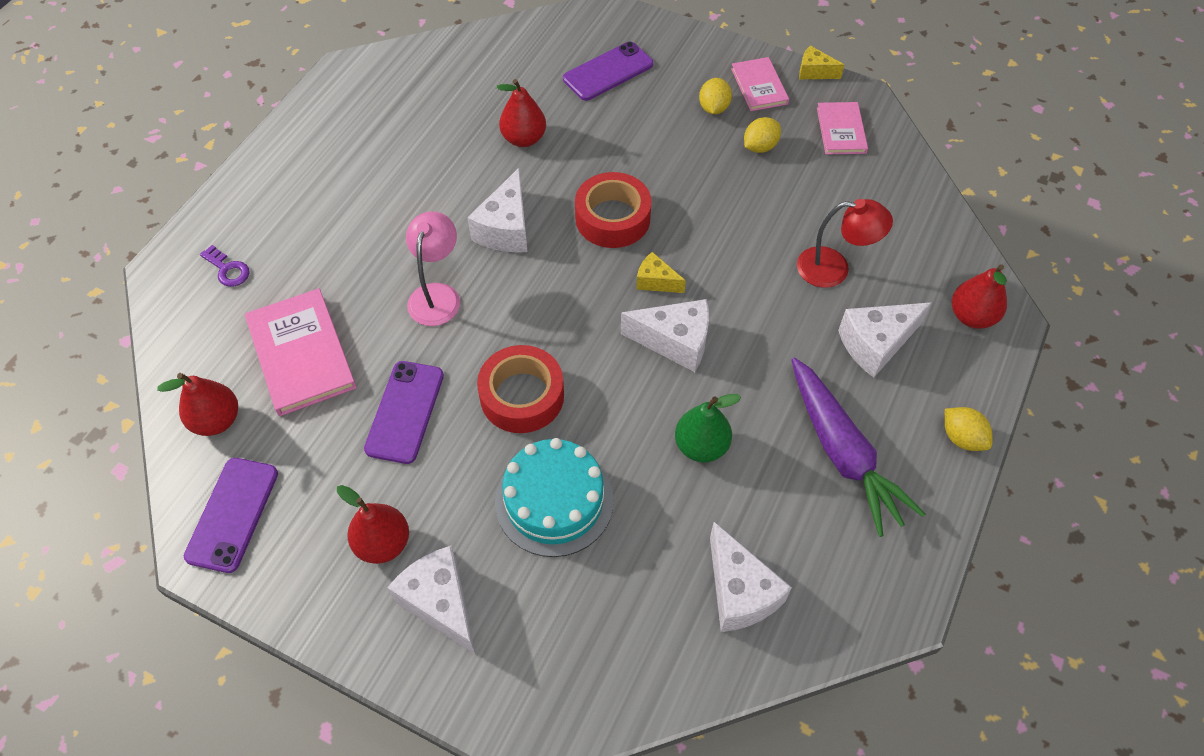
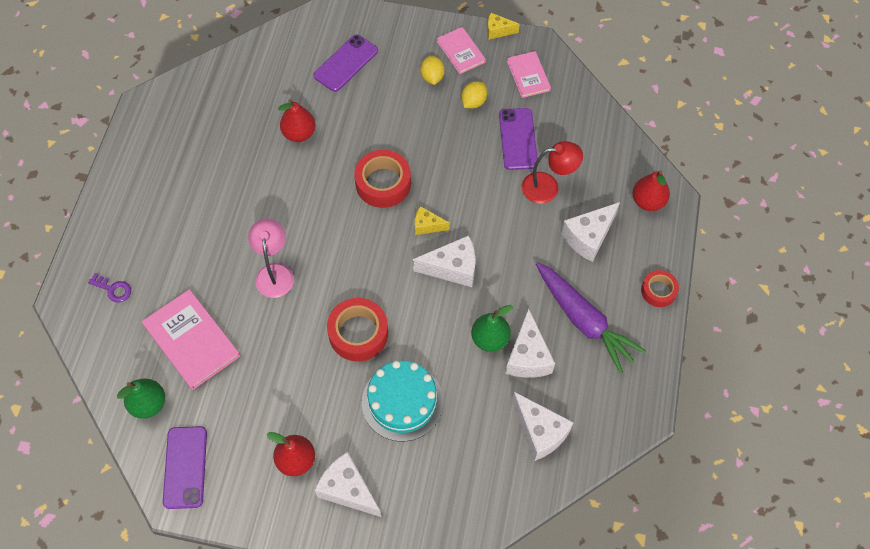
camera: 15 degrees left, 5 degrees up
(216, 420) = (148, 404): red pear -> green pear
(405, 412) = (280, 365): purple phone -> purple phone (518, 139)
(506, 229) = (308, 209): white cheese -> white cheese (528, 356)
(962, 438) = (658, 291): yellow lemon -> red tape

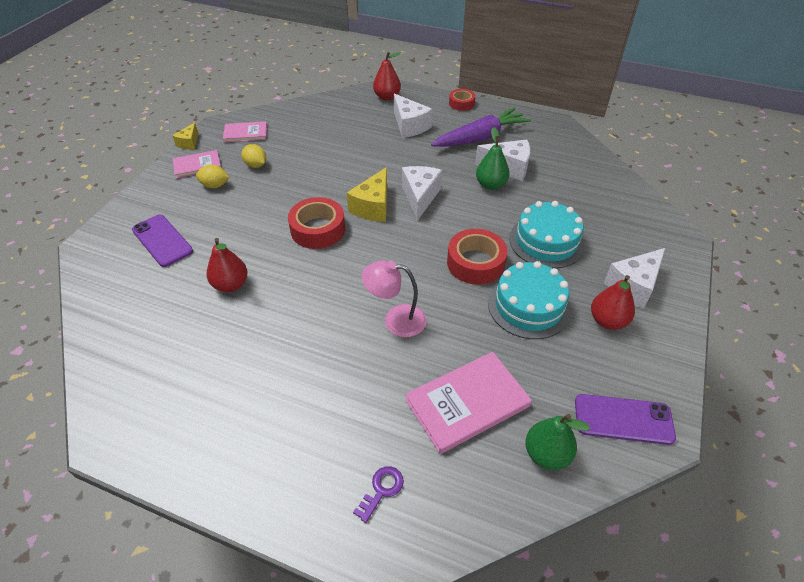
camera: 80 degrees left, 15 degrees down
(306, 386) = (528, 306): none -> turquoise cake
(427, 225) = (373, 207): yellow cheese -> yellow cheese, size x1.73
(518, 139) = (306, 147): purple phone -> none
(540, 432) = (572, 170): white cheese -> none
(548, 187) = (358, 138): red lamp -> none

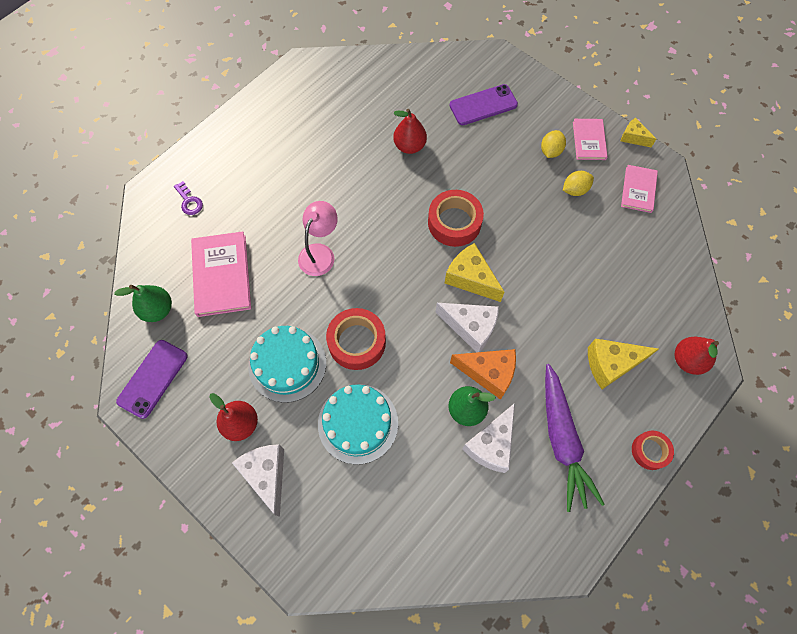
camera: 110 degrees right, 20 degrees up
(409, 126) = (611, 364): white cheese -> yellow cheese
(453, 180) = (488, 373): none -> orange cheese

